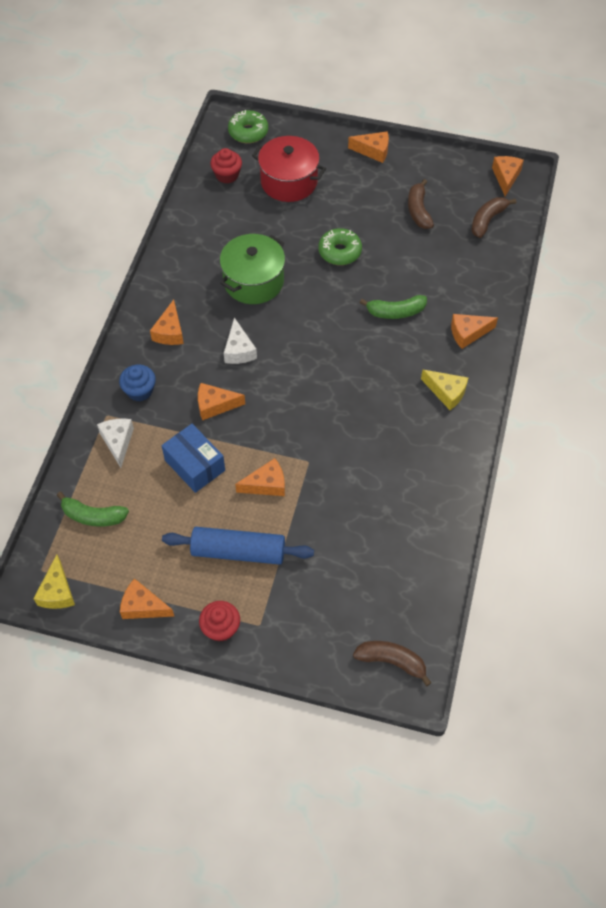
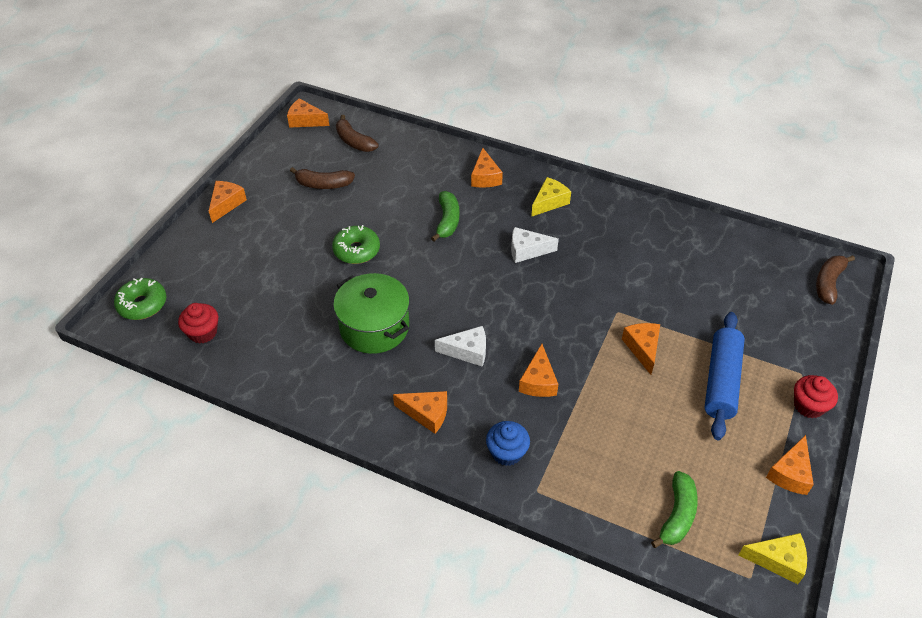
camera: 80 degrees left, 10 degrees down
(118, 442) = (577, 481): white cheese -> white cheese (527, 250)
(194, 465) = (615, 408): blue box -> none
(289, 181) = (239, 278): red pot -> none

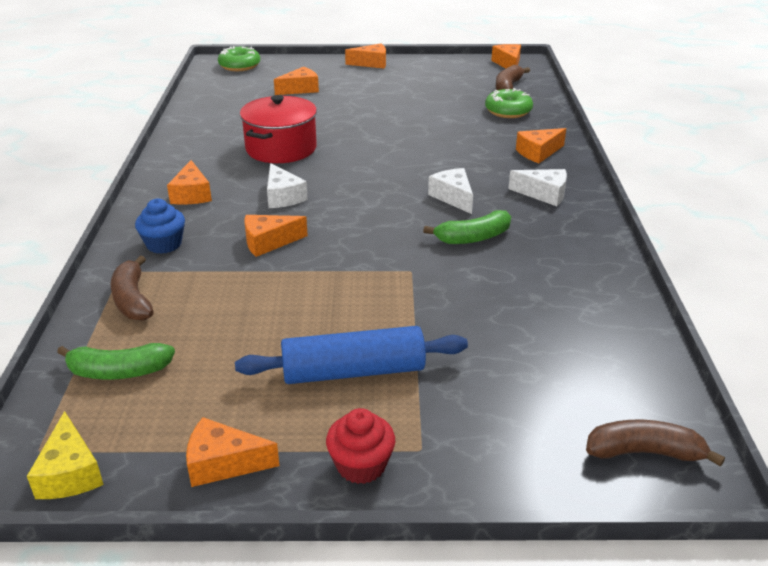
camera: 65 degrees right, 15 degrees down
(203, 332) = (226, 90): red cupcake -> none
(323, 184) = (436, 89): brown banana -> brown banana (132, 299)
(356, 250) = (368, 120): green donut -> green donut (508, 111)
(374, 327) = (281, 148): green pot -> red pot
(447, 221) = (451, 149): green banana -> green banana (473, 238)
(549, 202) = (544, 194): yellow cheese -> white cheese
(642, 348) = (365, 299): orange cheese -> orange cheese (300, 89)

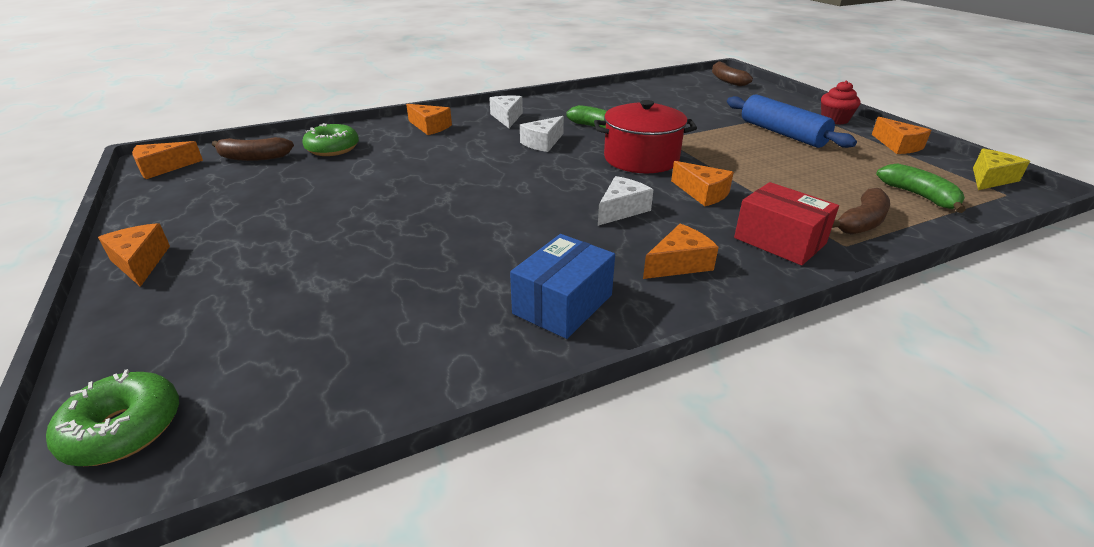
camera: 115 degrees left, 0 degrees up
(164, 244) = (779, 241): blue cupcake -> red box
(203, 149) = (563, 304): none -> blue box
(281, 148) = (512, 245): red pot -> red pot (641, 159)
(300, 89) = (280, 296): orange cheese -> none

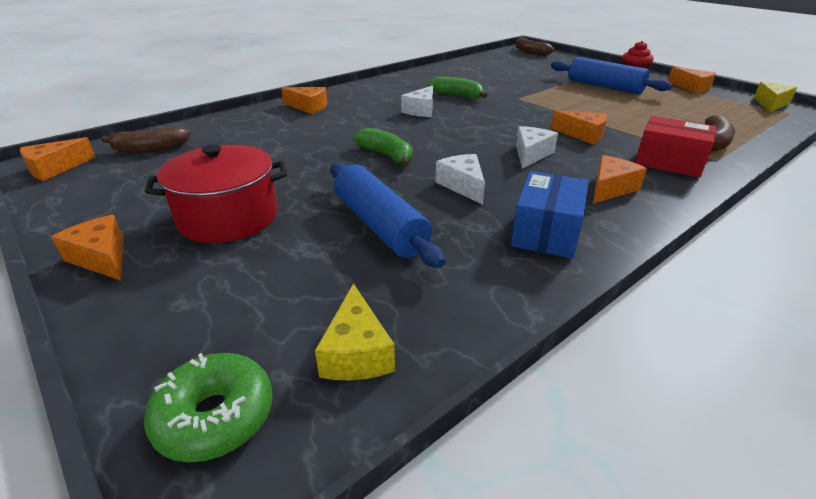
camera: 15 degrees left, 0 degrees up
(280, 396) = (356, 352): none -> yellow cheese
(333, 148) = (227, 133): green donut -> none
(399, 269) = (379, 225): none -> blue rolling pin
(507, 118) = (373, 94): white cheese -> white cheese (463, 186)
(641, 159) = (513, 115): red pot -> red pot (228, 217)
(919, 196) = (736, 120): green banana -> green banana (387, 155)

